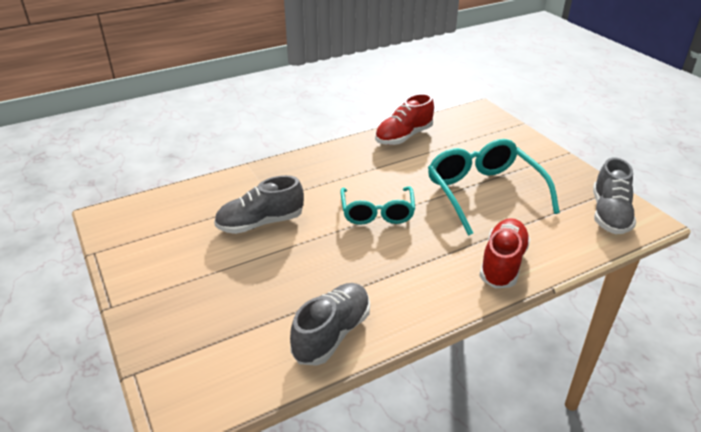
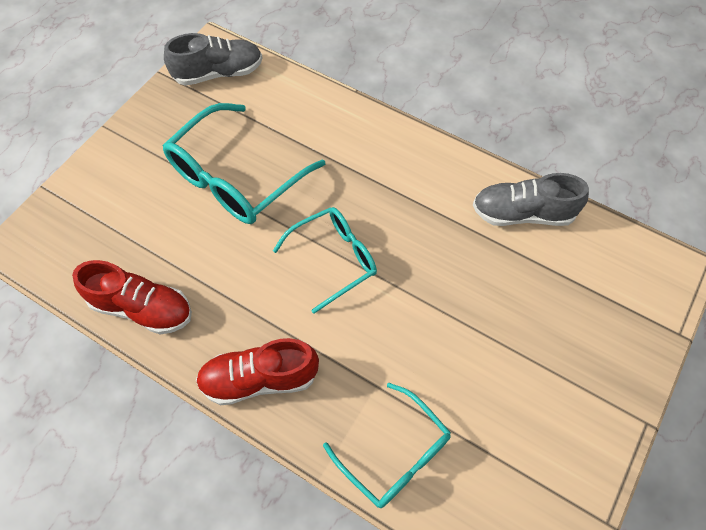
camera: 120 degrees left, 25 degrees up
(228, 191) = (395, 454): none -> turquoise glasses
(260, 223) = (429, 367): grey shoe -> none
(502, 264) = (347, 129): red shoe -> red shoe (259, 379)

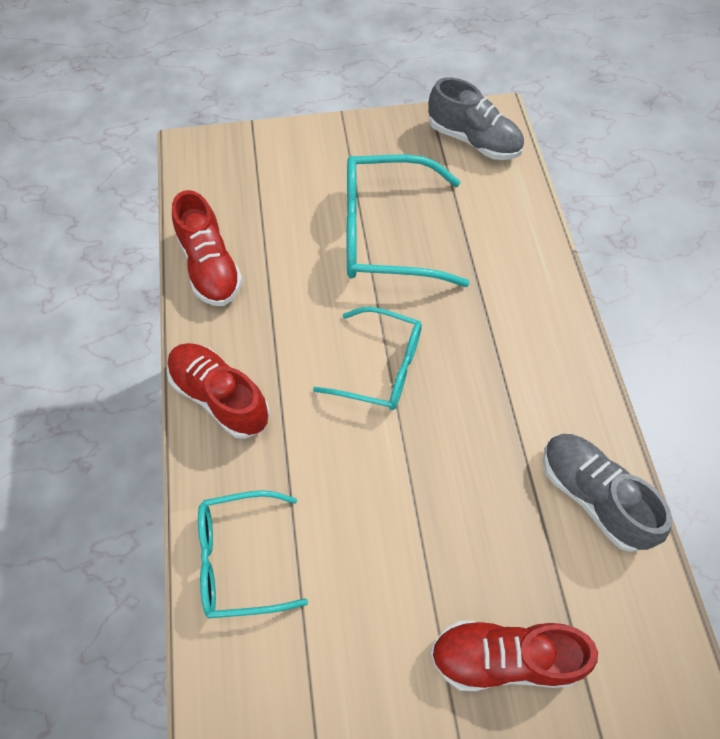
camera: 50 degrees right, 0 degrees up
(395, 454) = (239, 559): turquoise glasses -> turquoise glasses turned 75 degrees clockwise
(582, 339) = (504, 657): none -> red shoe

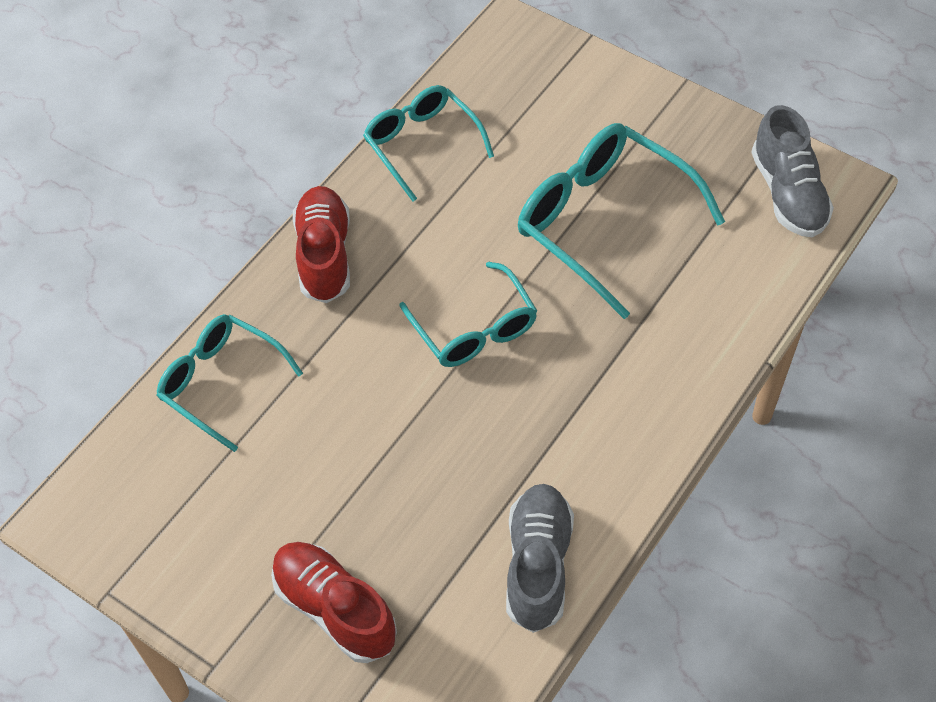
camera: 45 degrees right, 5 degrees down
(210, 267) = (422, 144): red shoe -> turquoise glasses

